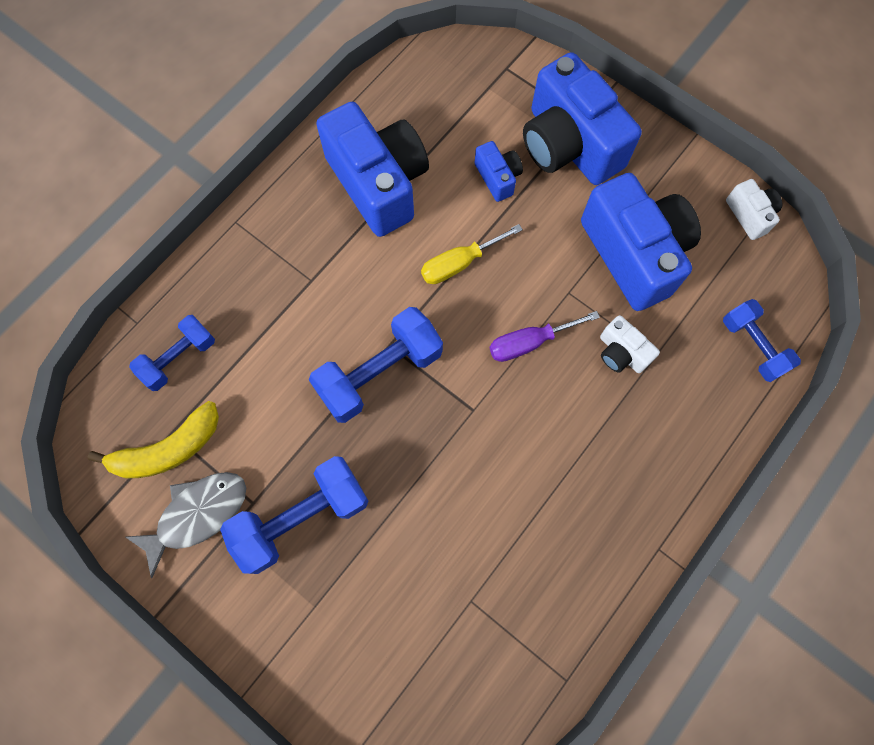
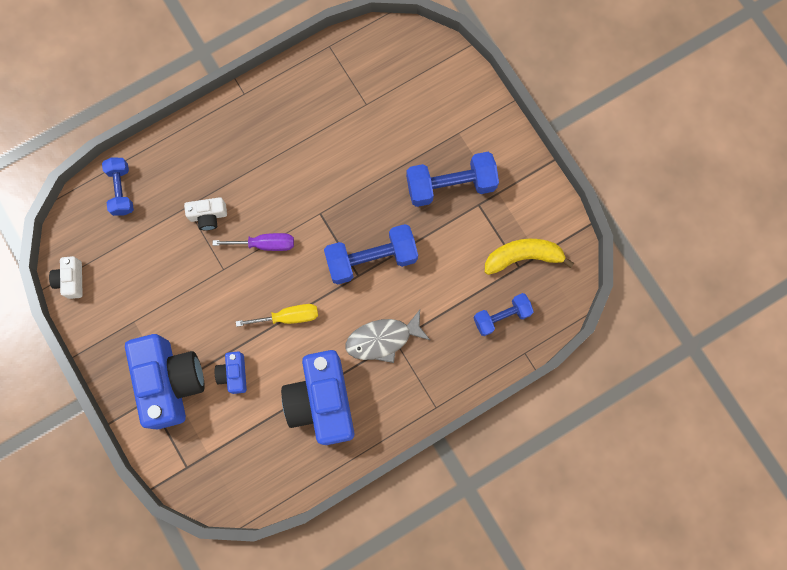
camera: 160 degrees left, 5 degrees up
(197, 514) = (514, 209): grey fish -> grey fish (383, 339)
(621, 353) = (208, 216): white camera -> white camera turned 105 degrees clockwise
(634, 253) = (165, 281): blue camera -> none

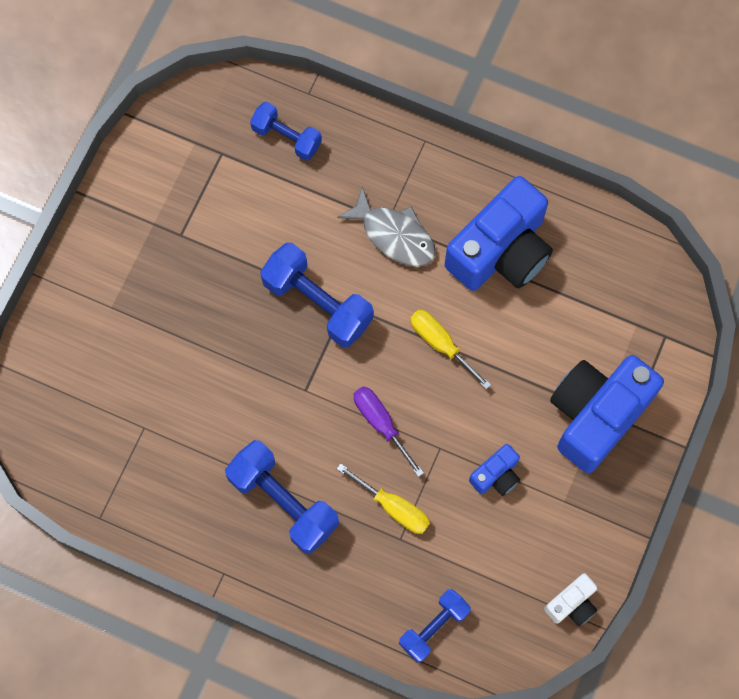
camera: 125 degrees left, 5 degrees down
(208, 216) = (393, 507): white camera -> yellow screwdriver
(234, 374) = (540, 357): blue camera -> blue camera (496, 475)
(450, 185) = (178, 276): blue dumbbell -> blue dumbbell (283, 502)
(523, 257) = (207, 156): yellow banana -> none

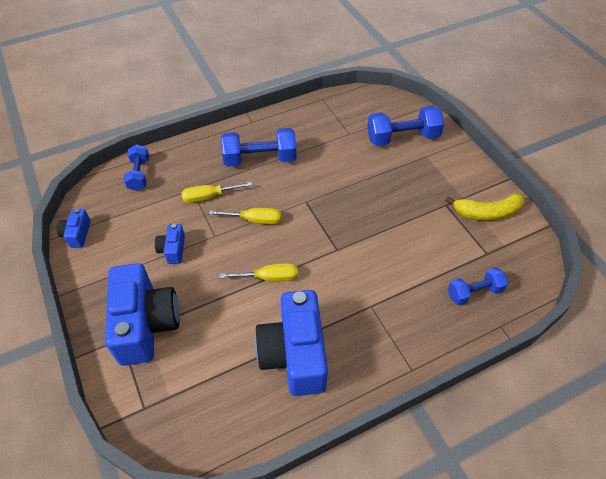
camera: 130 degrees right, 20 degrees down
(158, 185) = (487, 213): none -> yellow banana
(317, 303) = (350, 237): blue dumbbell -> blue dumbbell (402, 138)
(381, 423) = (255, 220): purple screwdriver -> yellow screwdriver
(394, 235) = (358, 303): grey fish -> none
(572, 604) = (77, 234): white camera -> blue camera

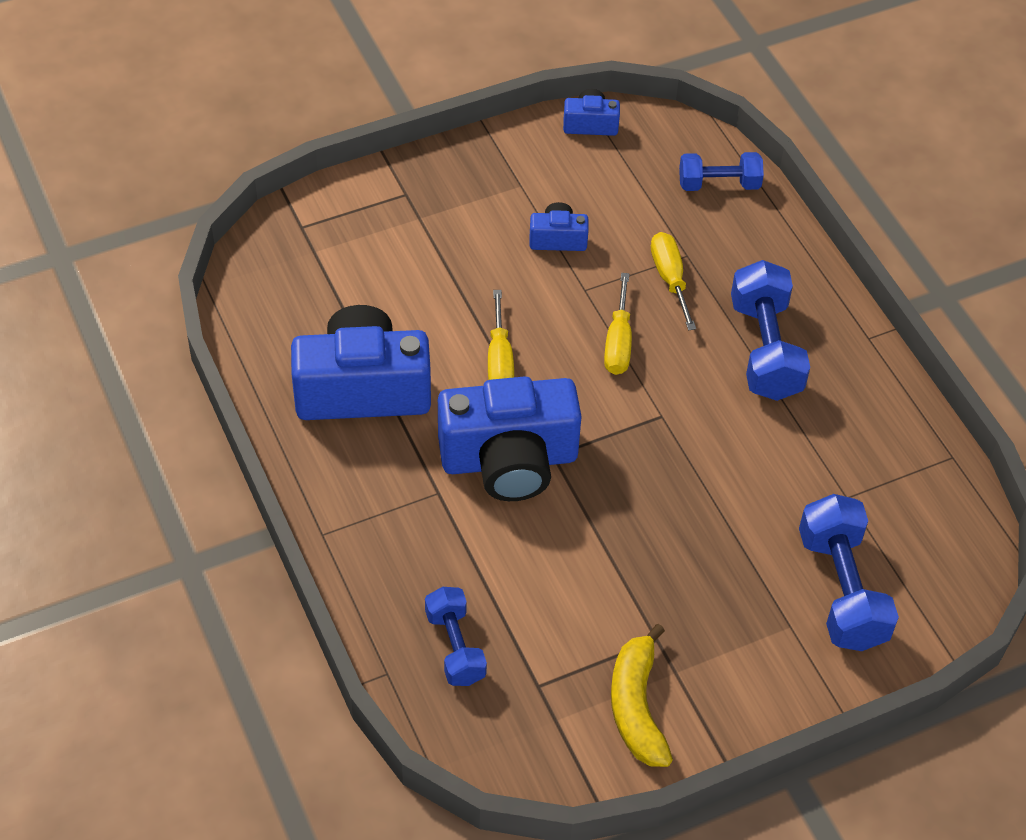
camera: 90 degrees right, 0 degrees up
(146, 324) = (426, 218): blue camera -> blue camera (509, 460)

